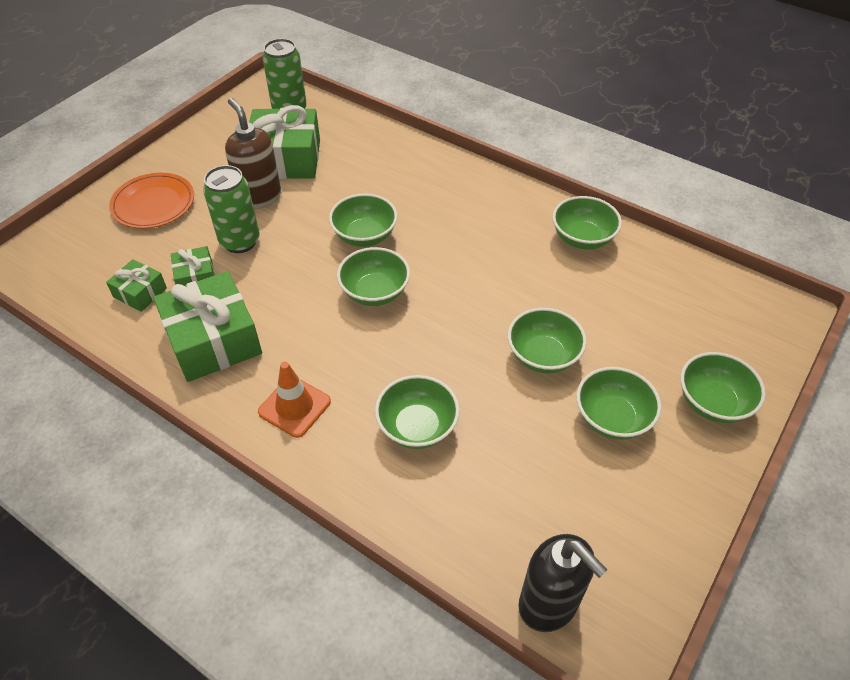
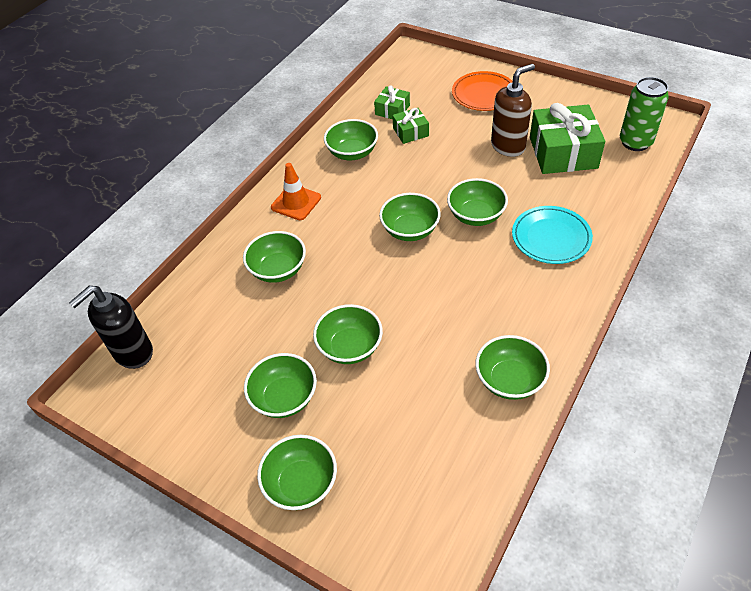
camera: 90 degrees right, 0 degrees up
(213, 340) = (352, 153): green gift -> green bowl
(240, 241) = (453, 146): green can -> none
(410, 186) = (551, 238): none -> turquoise plate

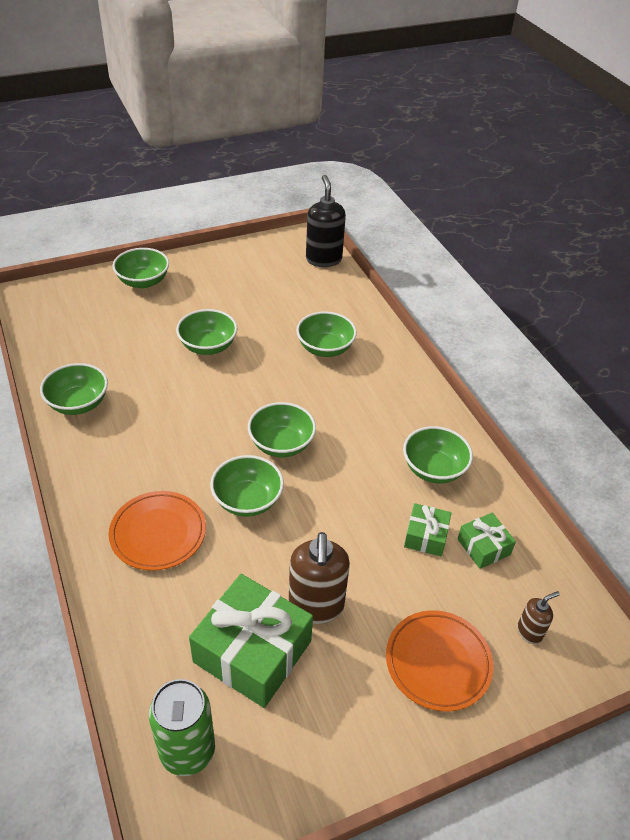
camera: 120 degrees right, 5 degrees down
(284, 398) = (207, 301): green bowl -> none
(296, 202) = (396, 394): orange traffic cone -> none
(429, 76) = (529, 632): none -> brown soap dispenser
(551, 238) = (158, 533): turquoise plate -> orange plate

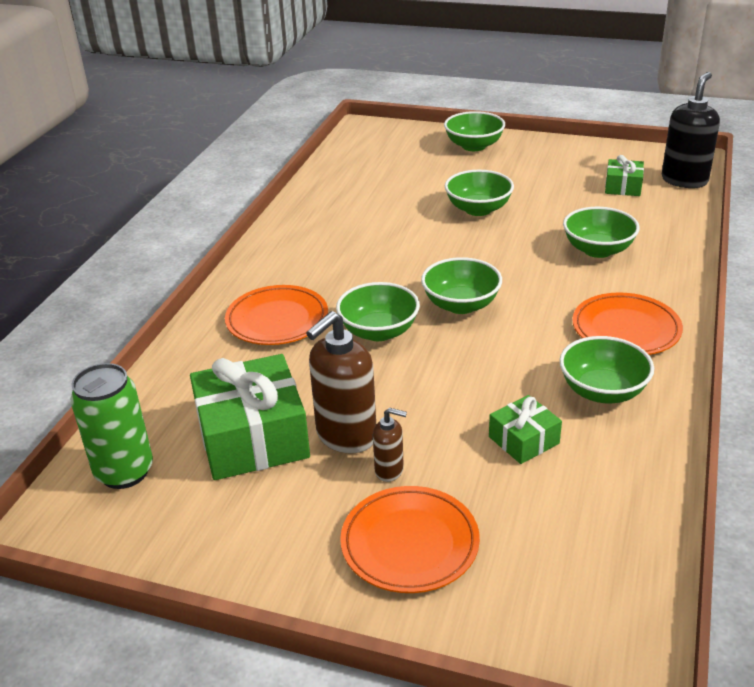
camera: 45 degrees right, 10 degrees down
(78, 403) = (319, 210): green bowl -> none
(402, 410) = (626, 329): none -> orange plate
(483, 547) = (580, 481): green gift -> green gift (623, 187)
(529, 632) = (544, 580): brown soap dispenser -> brown soap dispenser (389, 470)

